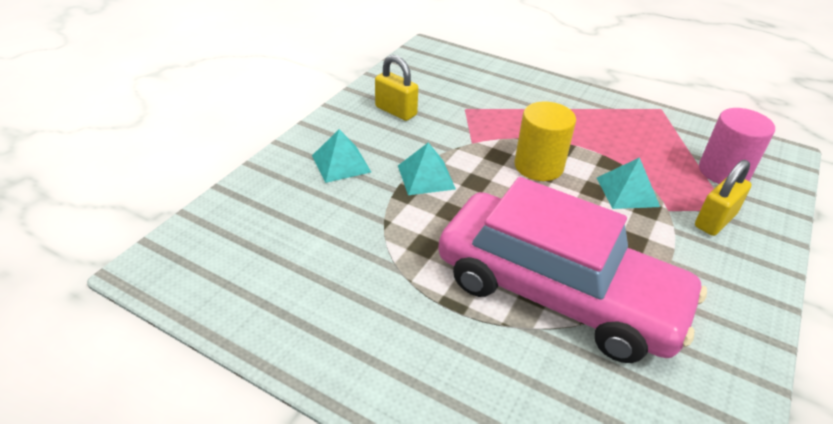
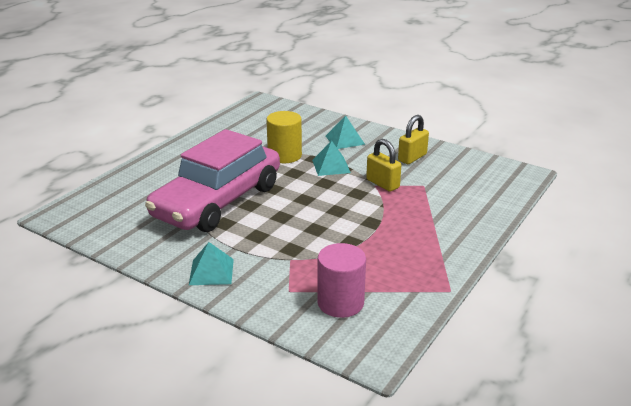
camera: 95 degrees right, 10 degrees down
(538, 166) = (345, 209): yellow cylinder -> yellow cylinder (284, 155)
(627, 191) = (313, 244): turquoise pyramid -> turquoise pyramid (211, 271)
(714, 221) = (274, 279): yellow padlock -> yellow padlock (382, 184)

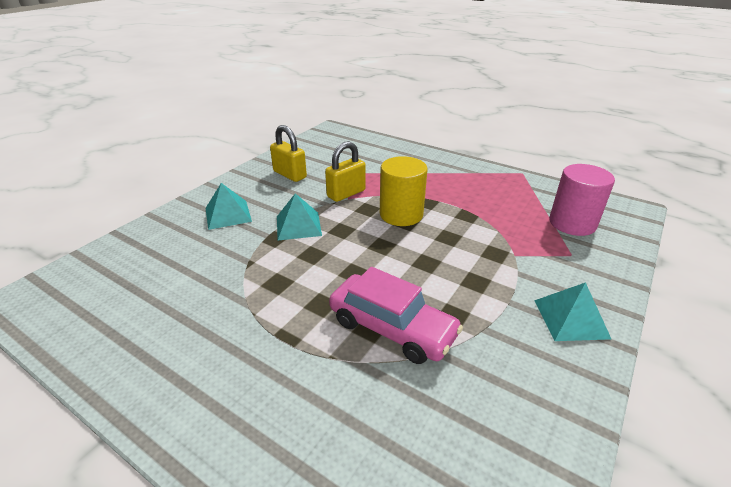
camera: 90 degrees left, 5 degrees up
(217, 201) = (392, 328): pink car -> pink car, size x0.55
(284, 155) = (257, 264): yellow cylinder -> yellow cylinder (401, 214)

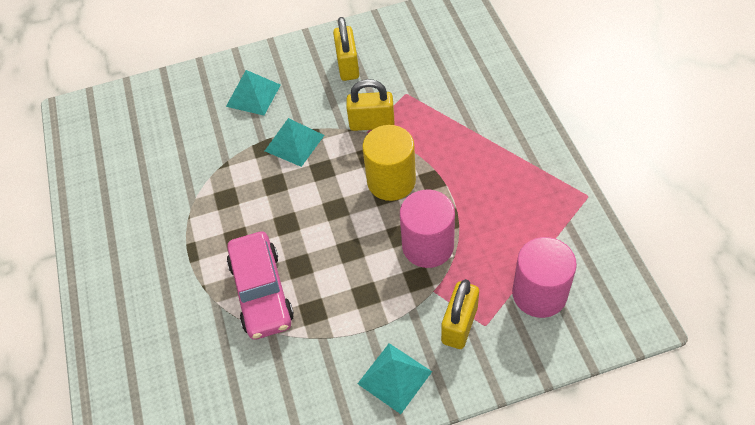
camera: 45 degrees right, 20 degrees up
(474, 234) = (428, 246): none -> pink cylinder
(558, 263) = (459, 325): none -> yellow padlock

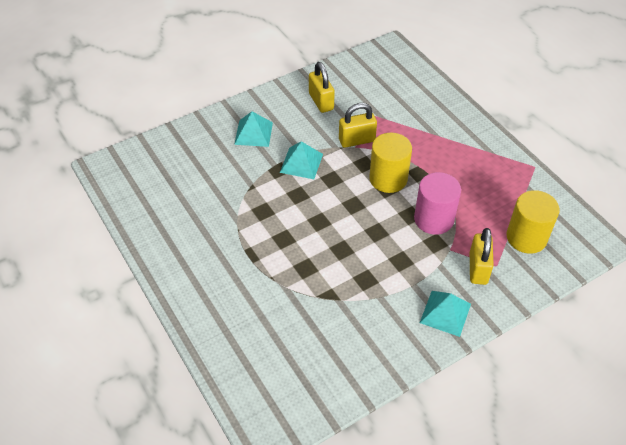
camera: 20 degrees left, 5 degrees down
(261, 292) = (319, 273): pink car -> none
(539, 294) = (526, 237): pink cylinder -> yellow cylinder

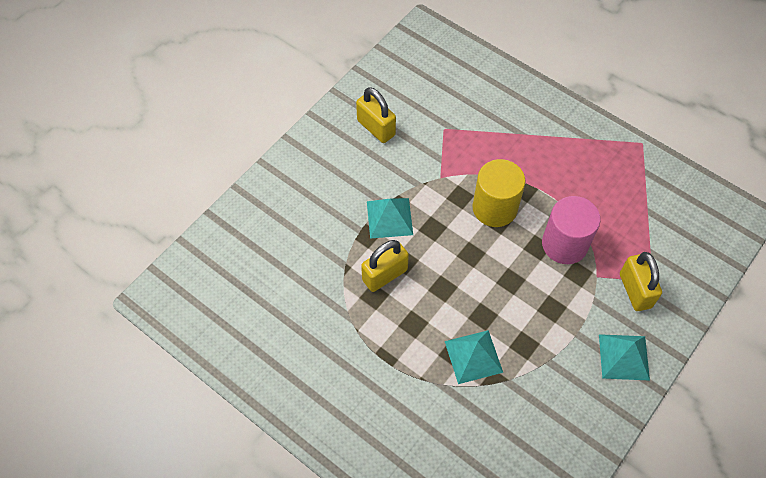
camera: 20 degrees left, 10 degrees up
(253, 133) = (316, 195): turquoise pyramid -> turquoise pyramid (473, 356)
(356, 140) = (439, 168): yellow padlock -> yellow padlock (385, 275)
(526, 237) = (668, 235): yellow cylinder -> none

